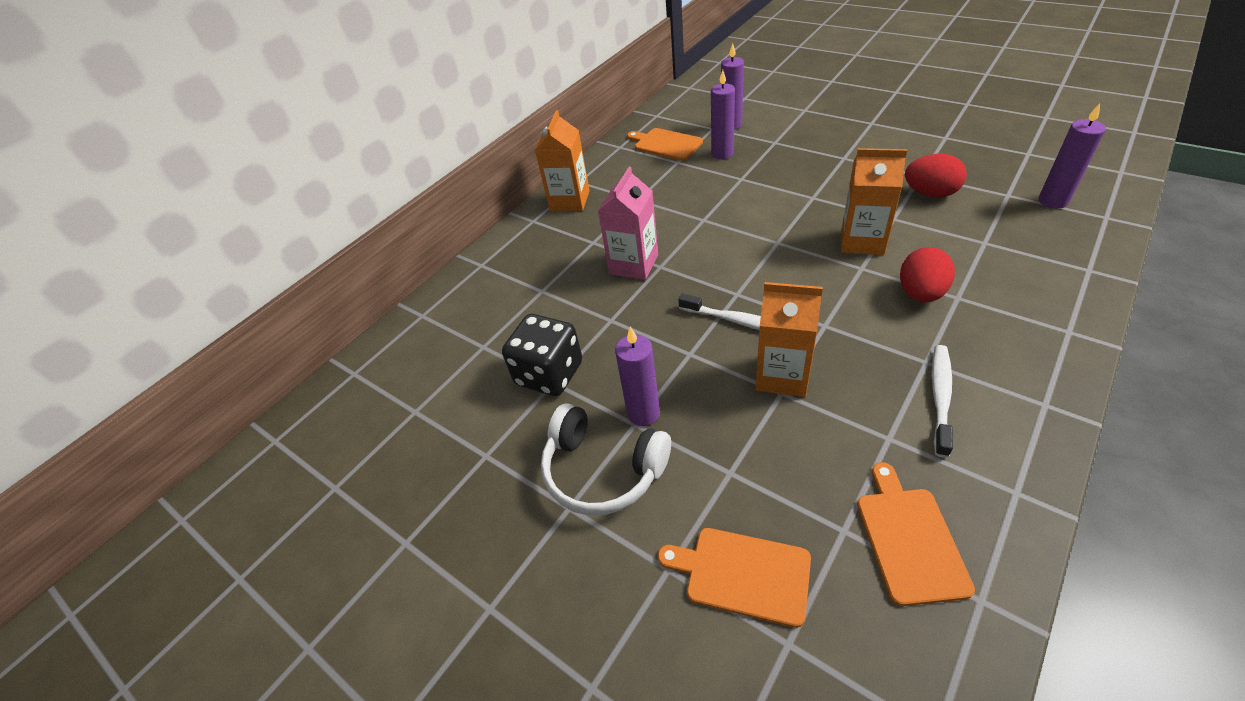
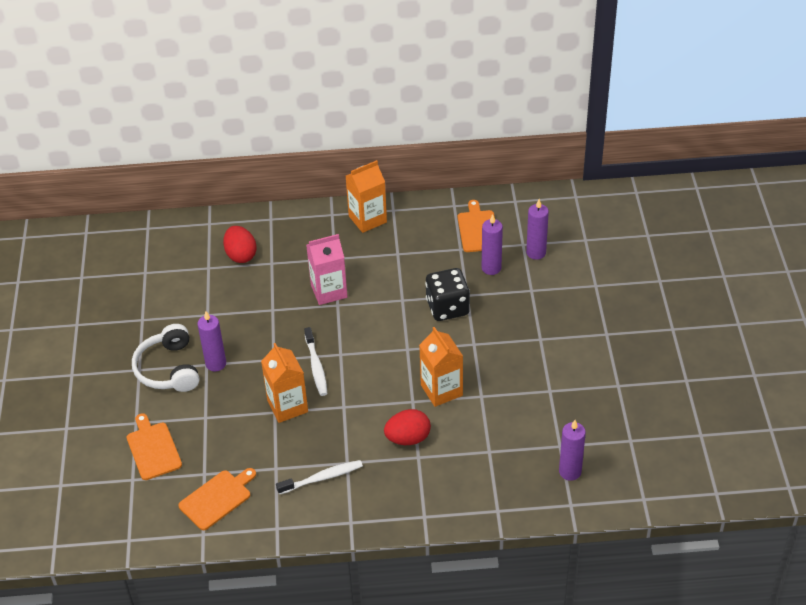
camera: 45 degrees right, 0 degrees up
(549, 374) = (211, 309): black dice -> black dice (447, 307)
(930, 193) = (528, 404): red egg -> red egg (241, 255)

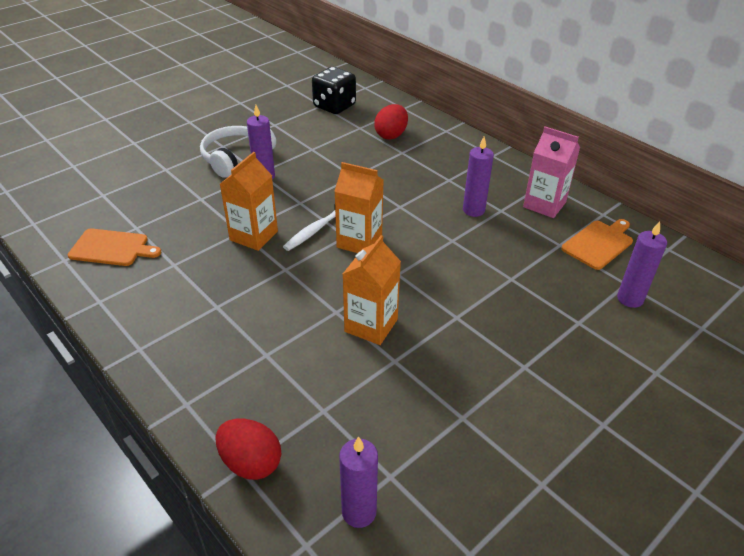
camera: 50 degrees right, 5 degrees down
(153, 449) = (144, 189): orange cutting board -> none
(322, 478) = (184, 299): white toothbrush -> none
(329, 291) = (409, 194): pink carton -> pink carton (544, 204)
(367, 219) = (515, 175): orange carton -> orange carton (359, 241)
(408, 438) = (284, 334): red egg -> red egg (251, 462)
(447, 307) = (479, 274): black dice -> black dice (334, 106)
(491, 268) = (566, 277): purple candle -> purple candle (473, 210)

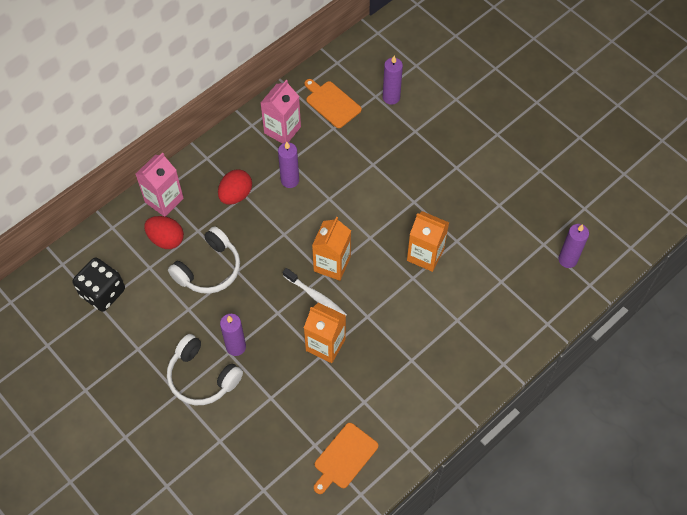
camera: 90 degrees left, 20 degrees up
(112, 248) = (344, 458): orange cutting board -> orange cutting board turned 150 degrees counterclockwise
(251, 462) = (543, 318): red egg -> red egg (236, 195)
(356, 159) = (209, 269): none -> white headphones
(436, 133) = (164, 200): none -> pink carton

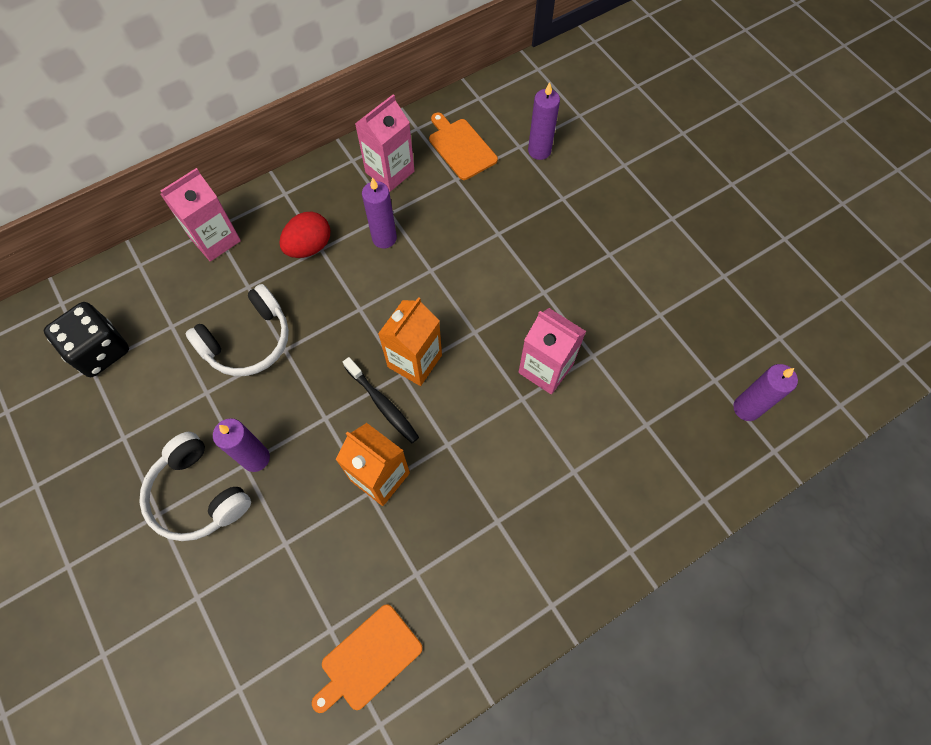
camera: 10 degrees right, 5 degrees up
(166, 239) = (203, 291): red egg -> none
(316, 297) = (383, 404): white toothbrush -> black toothbrush
(425, 255) = (545, 369): orange carton -> pink carton

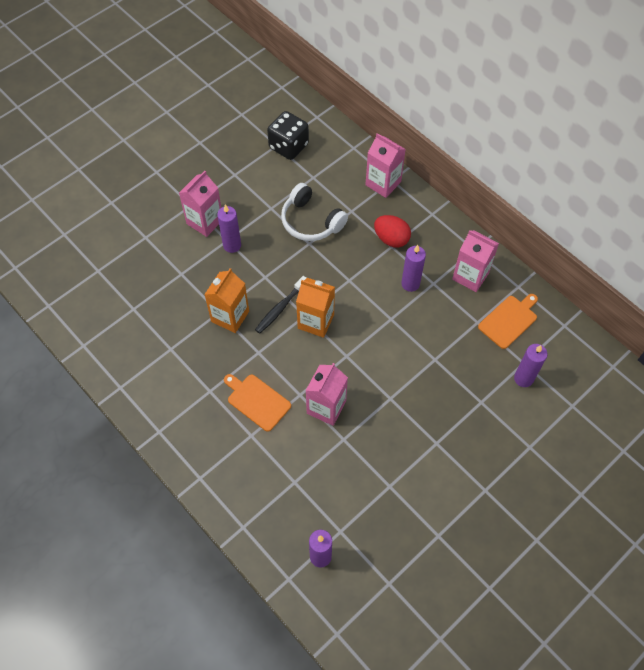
camera: 80 degrees right, 5 degrees down
(198, 495) = (205, 221): white headphones -> pink carton
(368, 659) = (118, 332): orange cutting board -> orange cutting board (257, 401)

